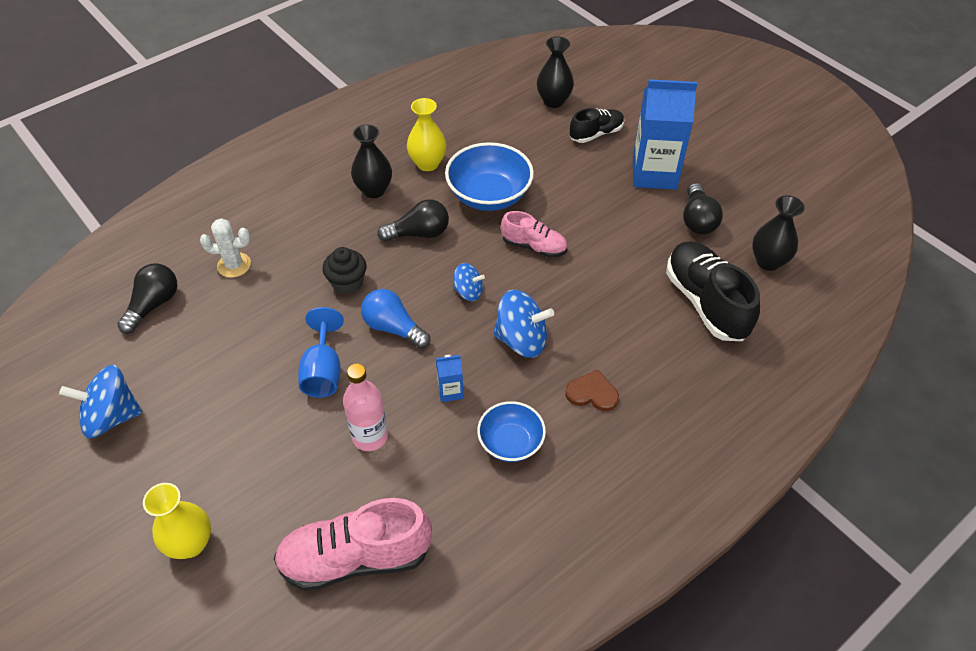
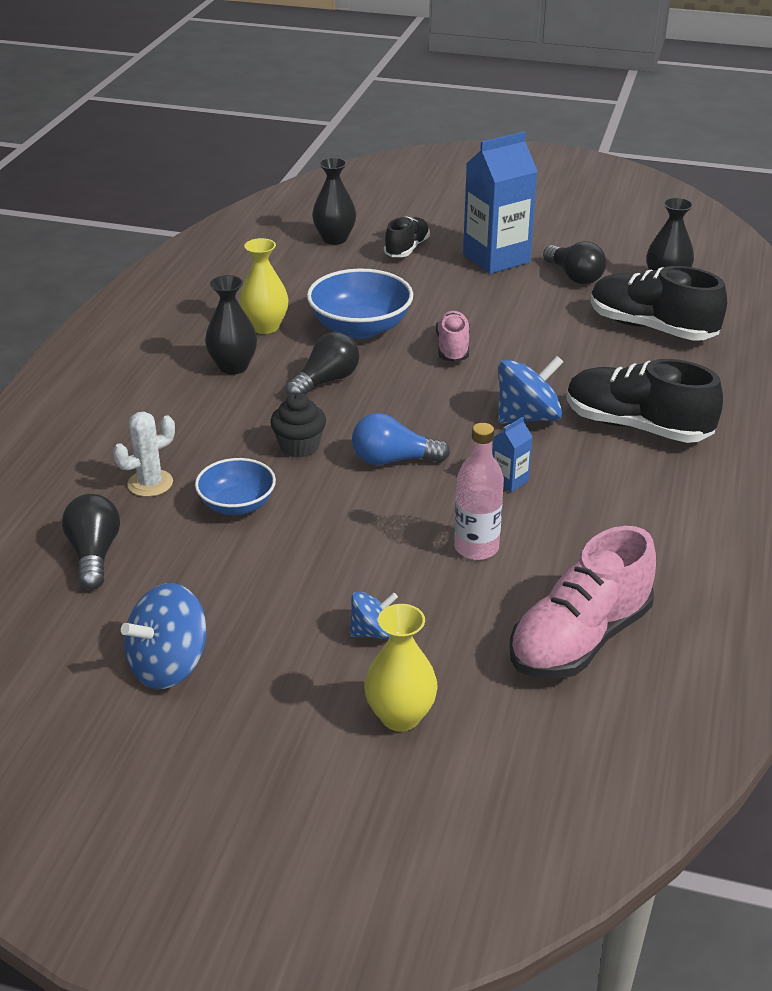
camera: 35 degrees left, 15 degrees down
(323, 371) = (364, 522): blue goblet -> none
(468, 292) = (432, 404): blue spinning top -> blue spinning top (373, 632)
(510, 442) = (611, 491): blue bowl -> blue bowl (237, 504)
(534, 246) = (453, 348): pink shoe -> pink shoe turned 75 degrees counterclockwise
(592, 393) = (636, 426): brown heart -> black shoe

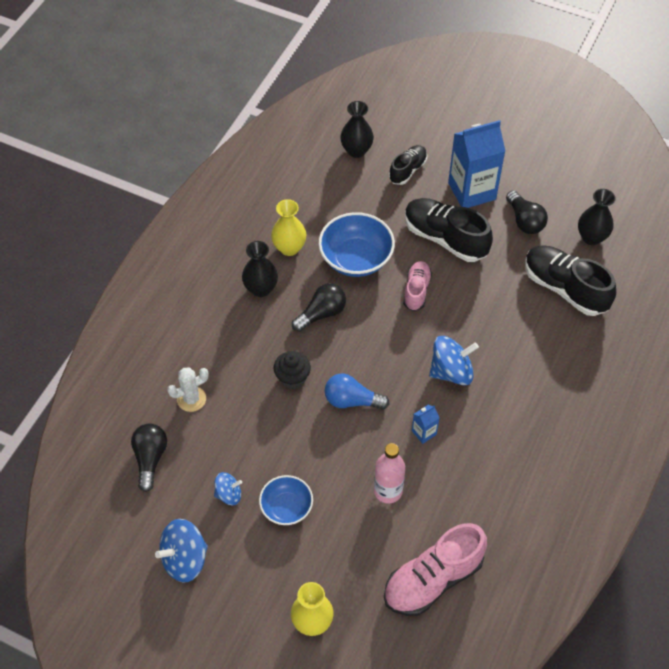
camera: 10 degrees right, 20 degrees up
(237, 504) = (244, 427): blue bowl -> blue bowl (286, 507)
(373, 632) = (309, 553): blue spinning top -> blue spinning top (228, 494)
(636, 426) = (523, 392): black shoe -> black shoe (445, 238)

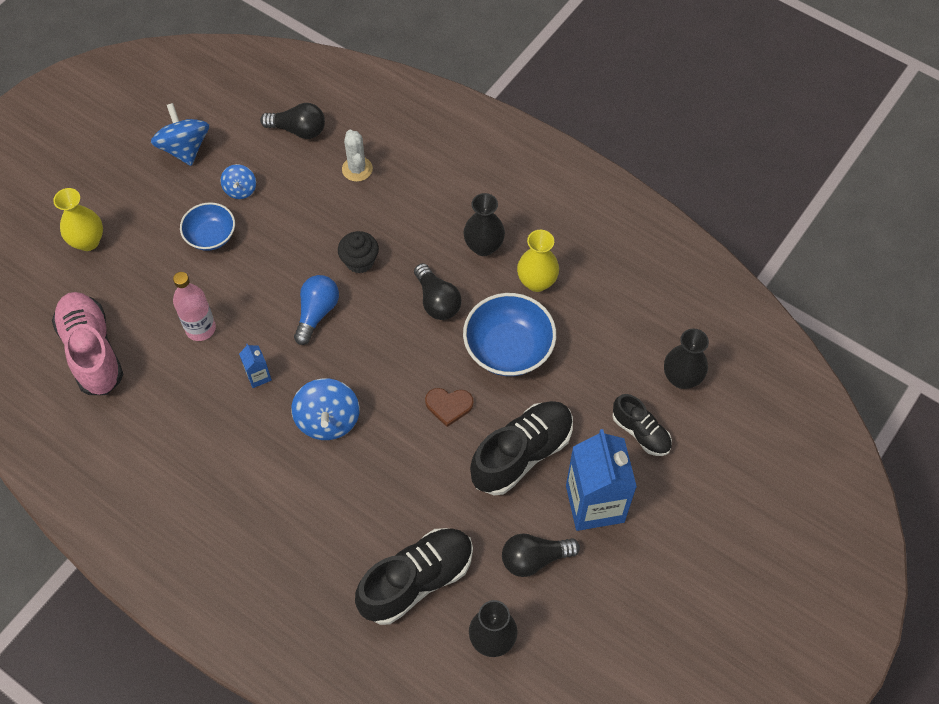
camera: 100 degrees right, 5 degrees up
(416, 290) = (449, 405): pink shoe -> brown heart

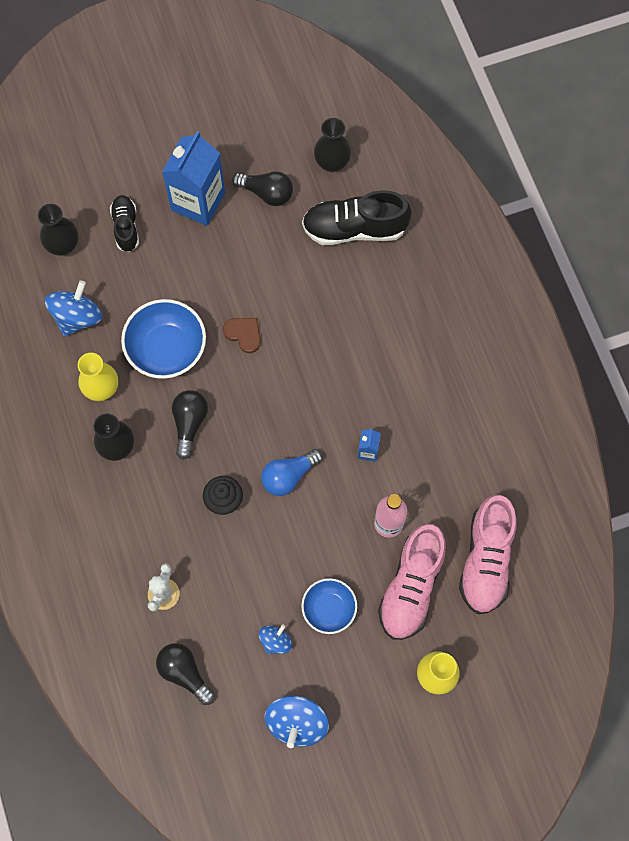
camera: 145 degrees left, 10 degrees up
(149, 292) = (411, 587): none -> pink shoe
(328, 420) = (339, 381): blue spinning top -> blue spinning top (77, 317)
(522, 454) = (220, 266): black shoe -> none

